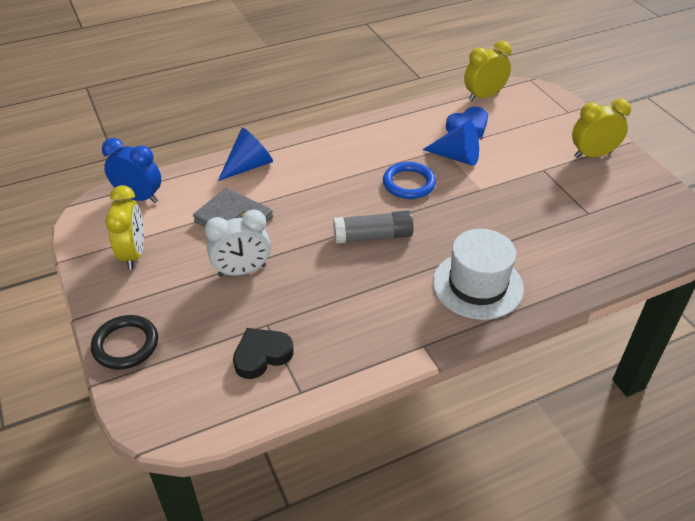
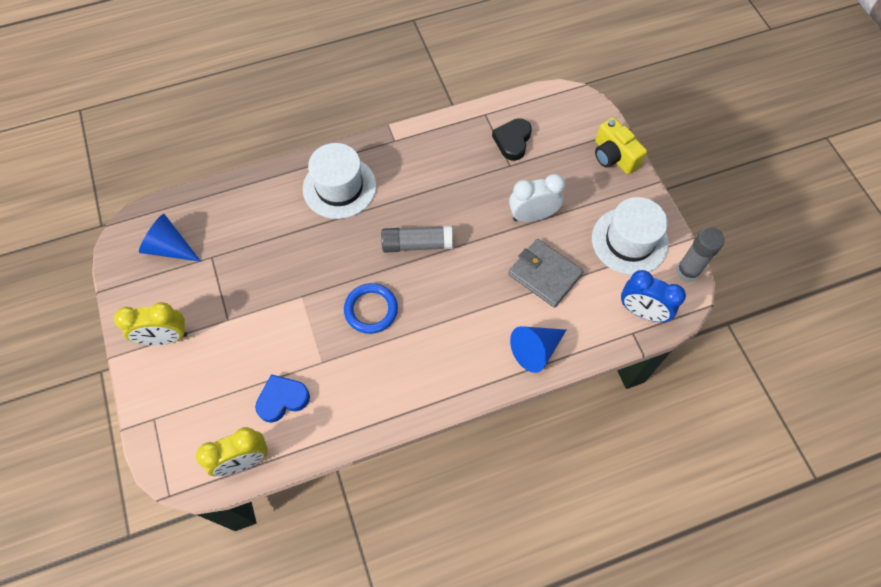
camera: 175 degrees left, 20 degrees up
(78, 231) = (687, 271): none -> grey glue stick
(125, 345) = (614, 156): black ring -> yellow camera
(133, 254) = (629, 241): yellow clock -> white hat
(262, 355) = (512, 141): black heart -> black heart turned 135 degrees clockwise
(457, 157) = (311, 346): blue cone -> blue cone (170, 247)

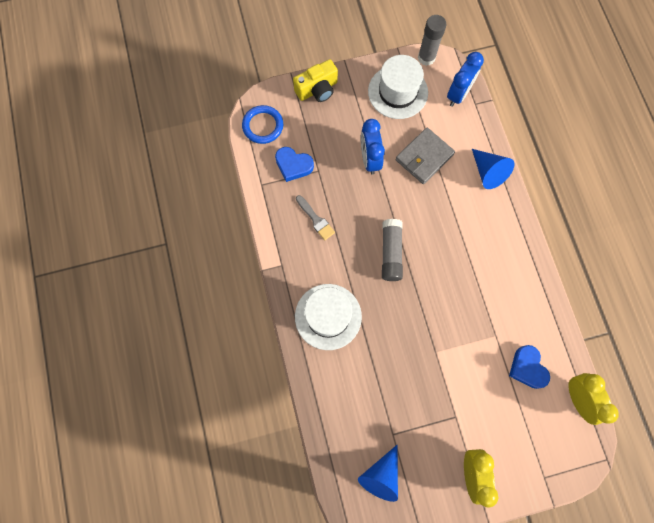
camera: 85 degrees left, 10 degrees up
(371, 310) = (450, 294): blue ring -> blue ring (263, 126)
(450, 167) = (315, 219): none -> grey brush
(512, 141) = (293, 165): black heart -> blue heart
(532, 216) = (370, 159): white clock -> blue clock

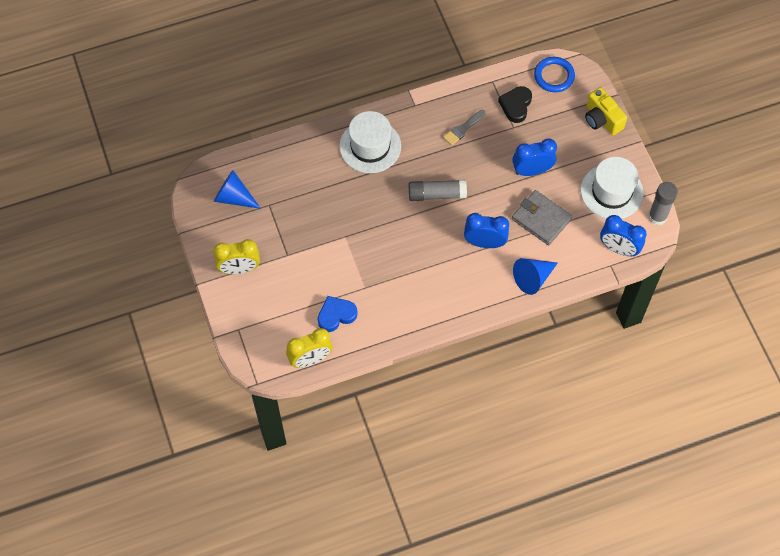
camera: 85 degrees right, 10 degrees down
(293, 165) = (516, 105): blue heart -> black heart
(448, 212) = (484, 243): none -> blue clock

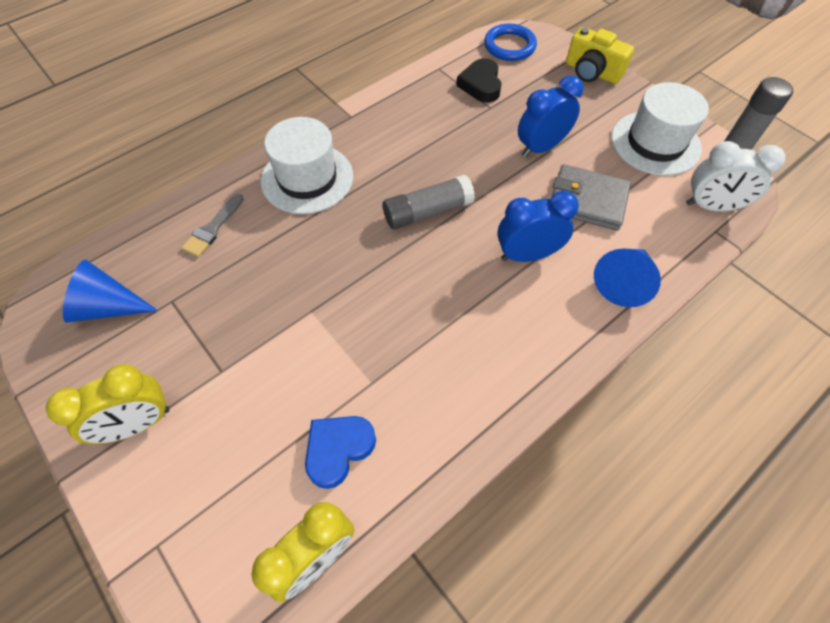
camera: 20 degrees left, 5 degrees down
(463, 129) = (426, 125): grey brush -> grey brush (213, 228)
(618, 248) = (711, 206): blue clock -> white clock

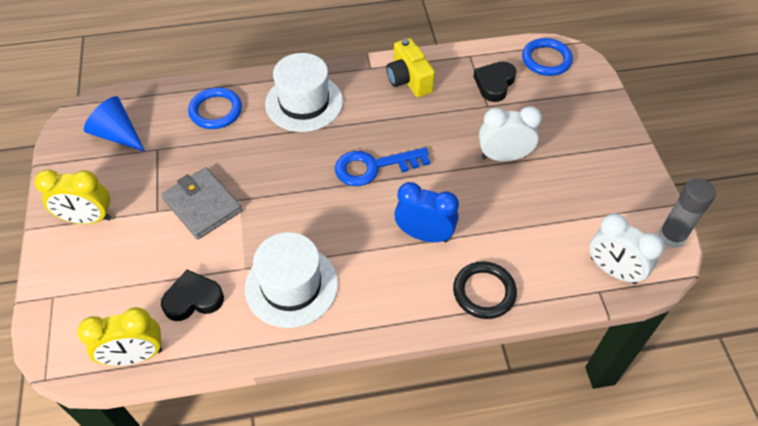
camera: 30 degrees right, 5 degrees down
(213, 228) = (215, 111): grey brush -> blue ring
(338, 449) = (193, 299): blue heart -> black heart
(427, 211) = (373, 167): grey glue stick -> blue key
(541, 147) = (503, 157): blue clock -> white clock
(587, 201) = (507, 216): grey wallet -> grey wallet (202, 205)
(592, 72) = (602, 112): yellow camera -> yellow camera (408, 80)
(623, 282) = (484, 292): blue cone -> black ring
(655, 143) = (608, 196): white hat -> white hat (291, 286)

